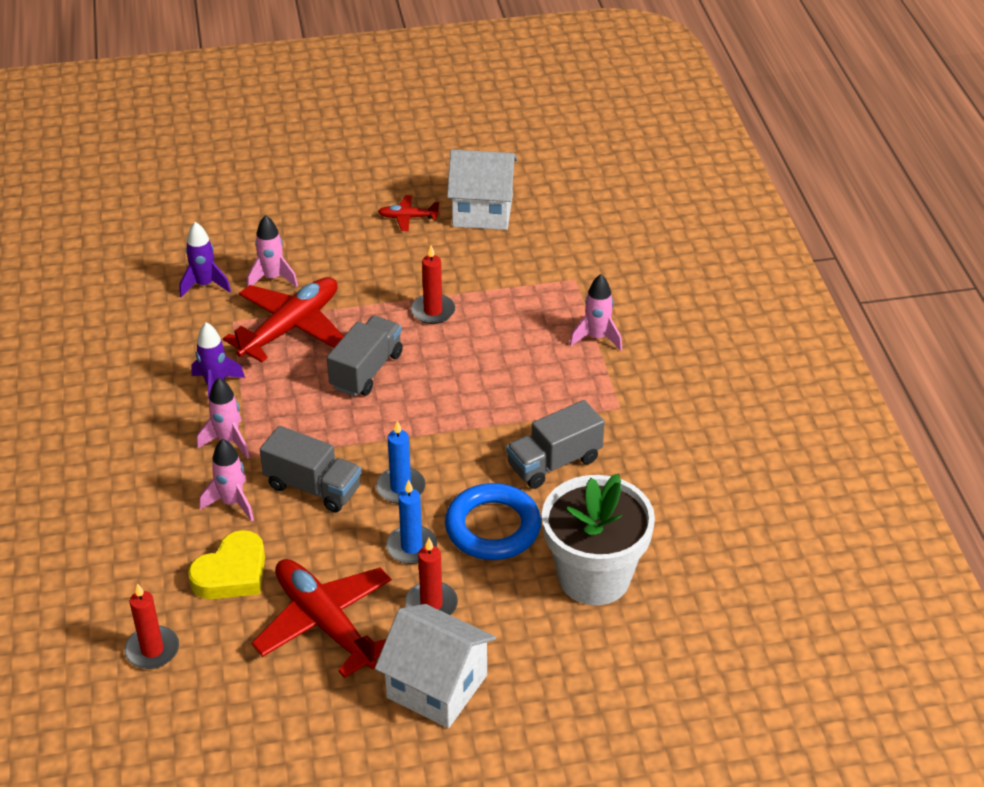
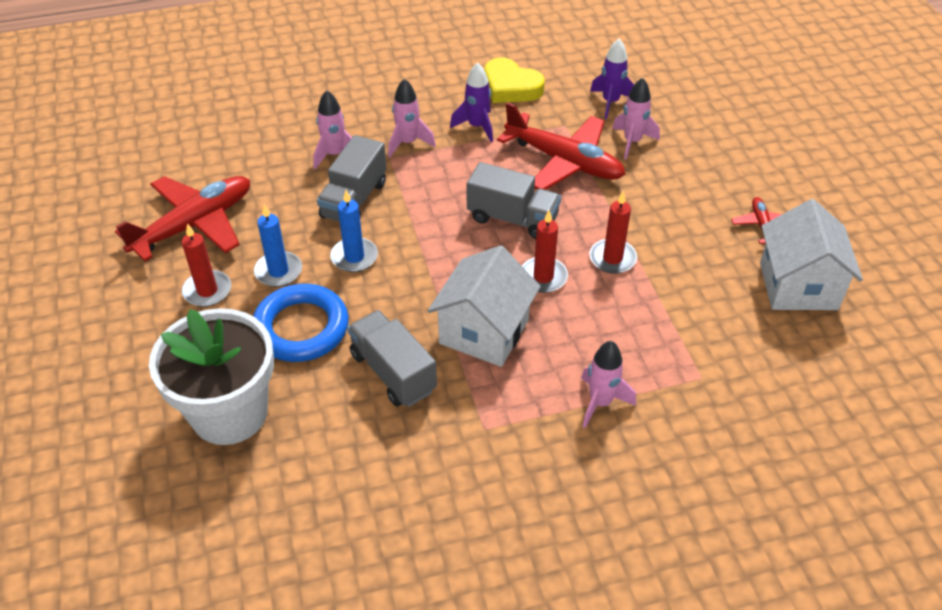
camera: 85 degrees right, 5 degrees up
(152, 650) = (180, 134): red candle -> red candle (543, 277)
(232, 573) = (255, 164): yellow heart -> yellow heart (511, 87)
(437, 686) = (112, 302): white house -> white house (484, 332)

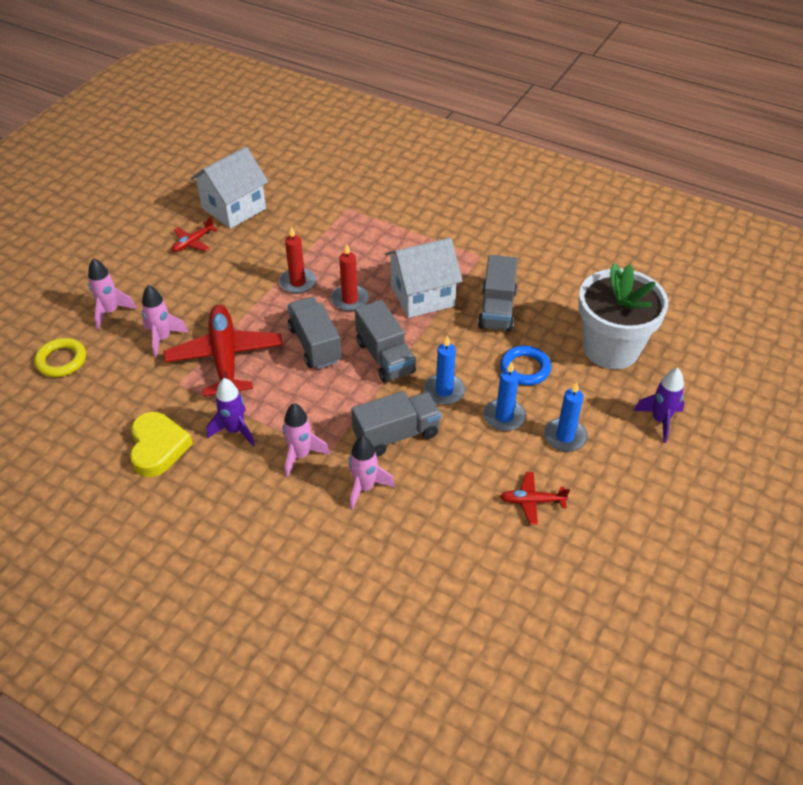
camera: 135 degrees left, 0 degrees up
(194, 224) = (532, 501): red plane -> red plane, size x0.47
(207, 291) = (565, 436): red candle -> blue candle
(301, 328) = (525, 368): blue ring -> blue ring, size x0.66
(440, 249) = (385, 357): none -> grey truck
(600, 403) = (410, 230): pink rocket -> pink rocket (110, 312)
(610, 102) = (121, 377): purple rocket -> purple rocket (660, 420)
(668, 84) = (61, 360): none -> yellow ring

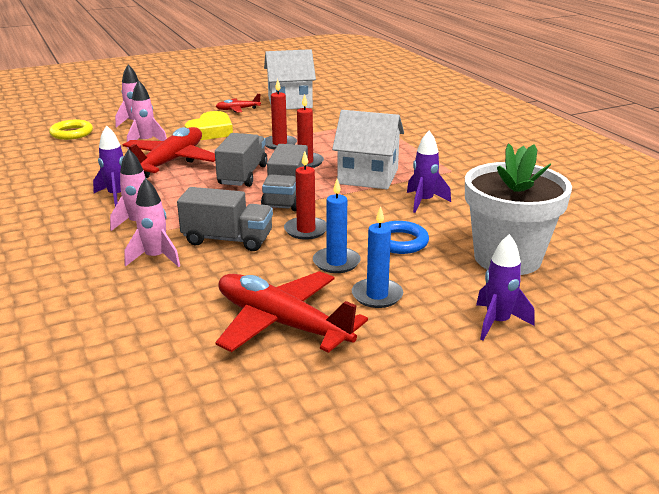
camera: 35 degrees right, 20 degrees down
(158, 447) = (56, 186): yellow heart -> yellow heart (211, 131)
(444, 391) = (306, 230): blue candle -> red candle
(497, 309) = (424, 202): grey truck -> purple rocket
(532, 501) = (281, 323): red plane -> red plane, size x2.13

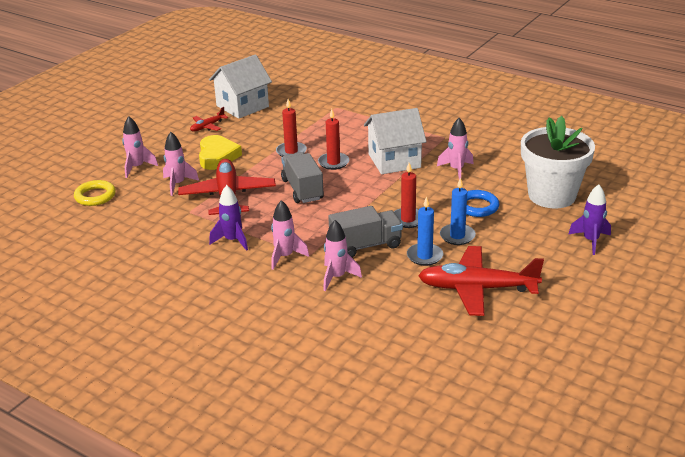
camera: 30 degrees left, 5 degrees up
(286, 197) = (360, 198): grey truck -> none
(377, 295) = (508, 249): blue candle -> blue candle (424, 256)
(424, 202) = (456, 170): purple rocket -> pink rocket

